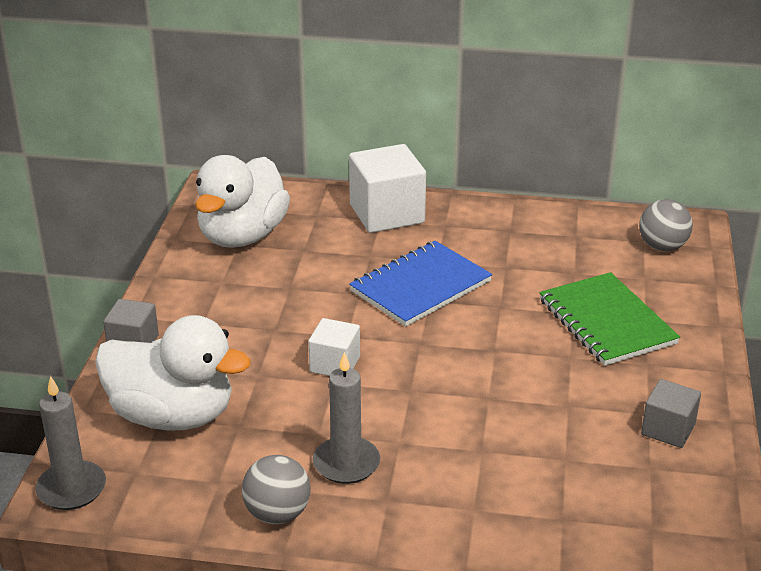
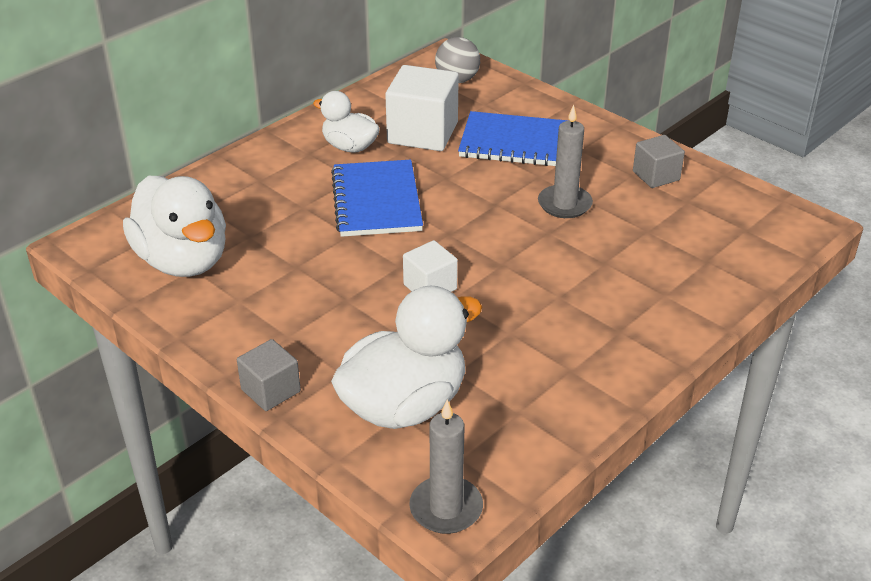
camera: 55 degrees left, 5 degrees up
(277, 513) = (587, 394): grey ball -> none
(346, 463) = (559, 333): grey candle -> grey candle (564, 204)
(387, 214) = (255, 173): white cube -> white cube (422, 133)
(480, 239) = (349, 147): none -> white duck
(606, 322) = (516, 143): green notebook -> blue notebook

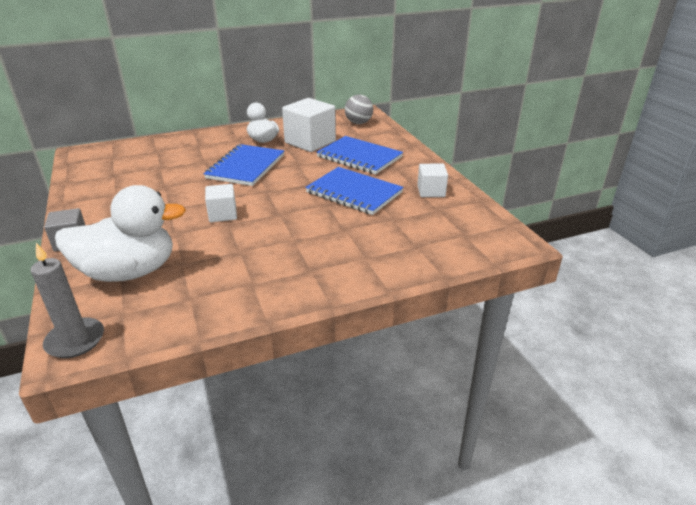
camera: 25 degrees right, 5 degrees down
(183, 260) = (114, 170): white duck -> none
(564, 204) = (354, 193): grey candle -> blue notebook
(656, 176) = (431, 191): grey cube -> white cube

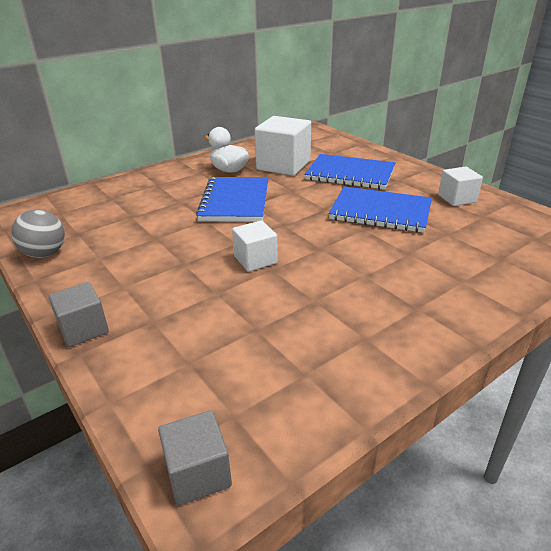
camera: 15 degrees left, 0 degrees up
(75, 340) = (198, 473): grey candle -> grey cube
(129, 272) = (196, 355): white duck -> none
(358, 123) = (316, 140): grey ball -> grey ball (45, 254)

